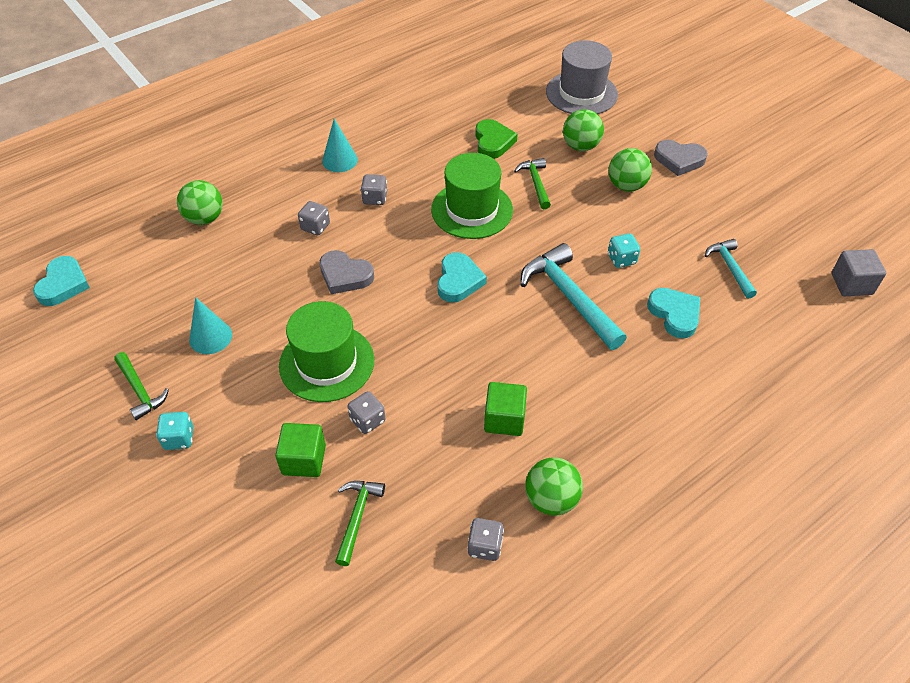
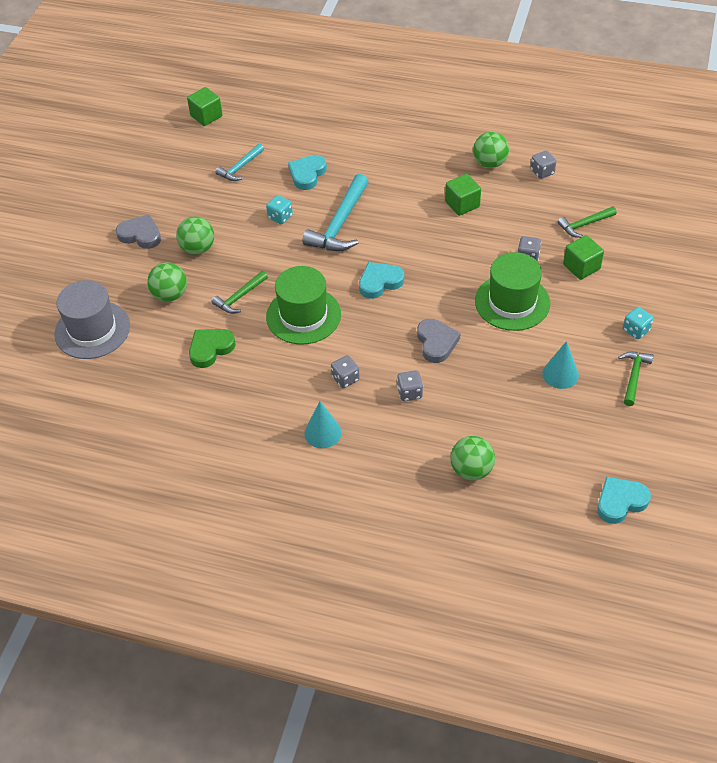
camera: 125 degrees left, 0 degrees up
(679, 160) = (140, 235): grey heart -> grey heart turned 45 degrees counterclockwise
(851, 284) = (206, 116): grey cube -> green cube

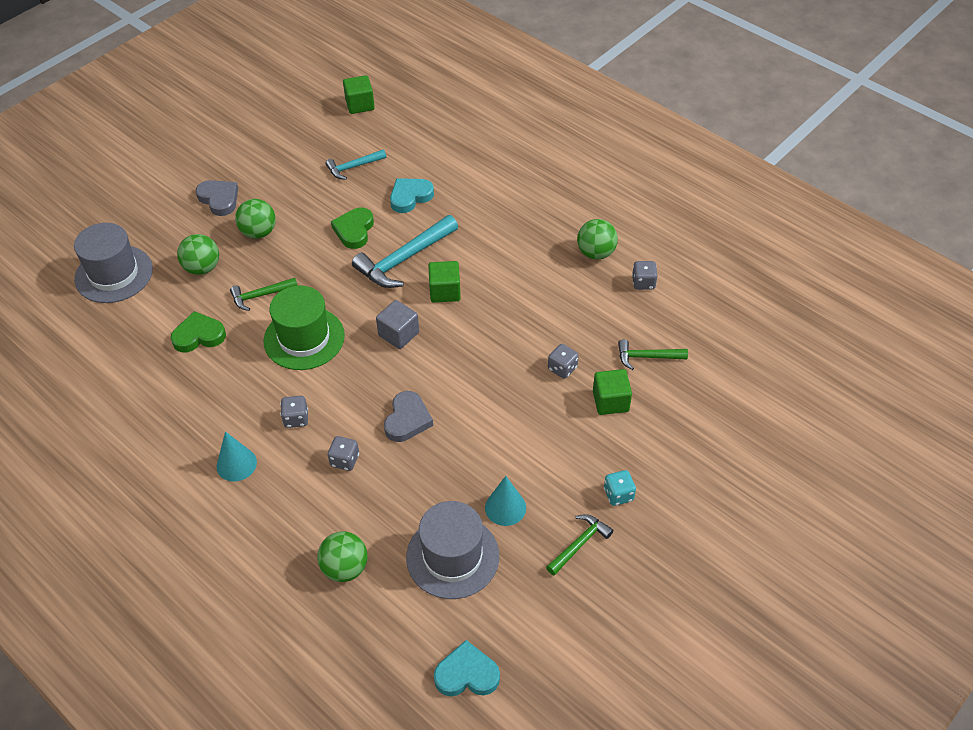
camera: 25 degrees right, 0 degrees up
(280, 217) = (354, 230): turquoise dice -> green heart
(380, 282) = (398, 334): turquoise heart -> grey cube
(462, 204) = (537, 285): green cube -> green cube (445, 291)
(512, 302) = (512, 409): green hat -> none
(547, 426) = (452, 556): none -> grey hat

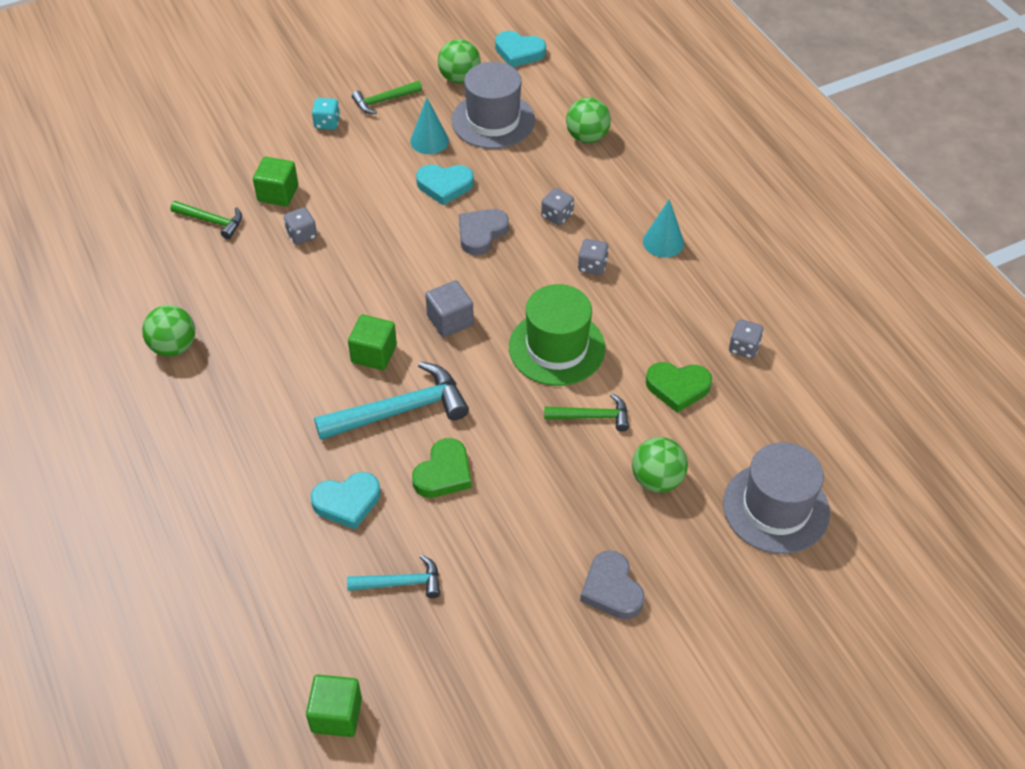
camera: 160 degrees left, 0 degrees up
(258, 232) = (570, 512): green ball -> green ball (459, 78)
(464, 459) = (444, 186): none -> turquoise heart
(643, 283) = (151, 295): grey dice -> grey dice (743, 348)

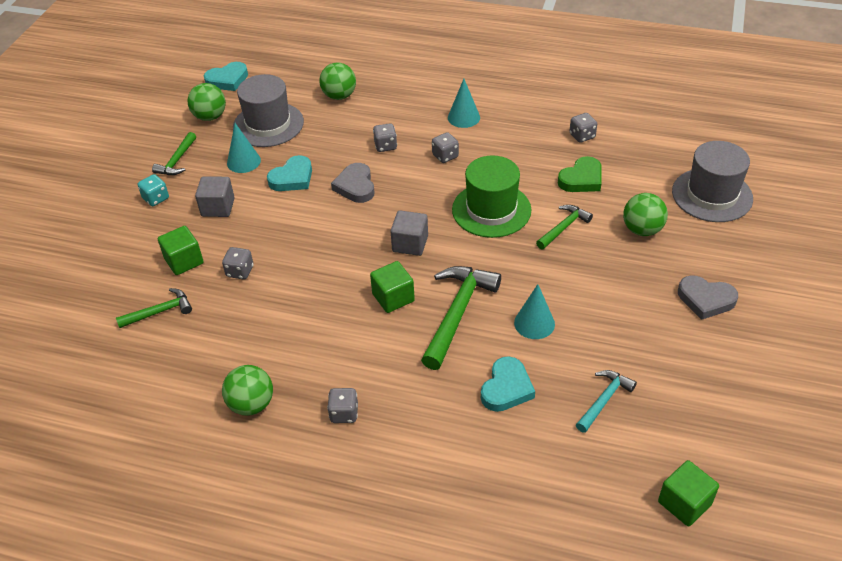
camera: 45 degrees left, 5 degrees down
(218, 411) = (344, 413): none -> grey dice
(358, 167) = (218, 207): none -> grey cube
(400, 410) = (457, 313): turquoise hammer -> green hammer
(444, 473) = (534, 323): green heart -> turquoise cone

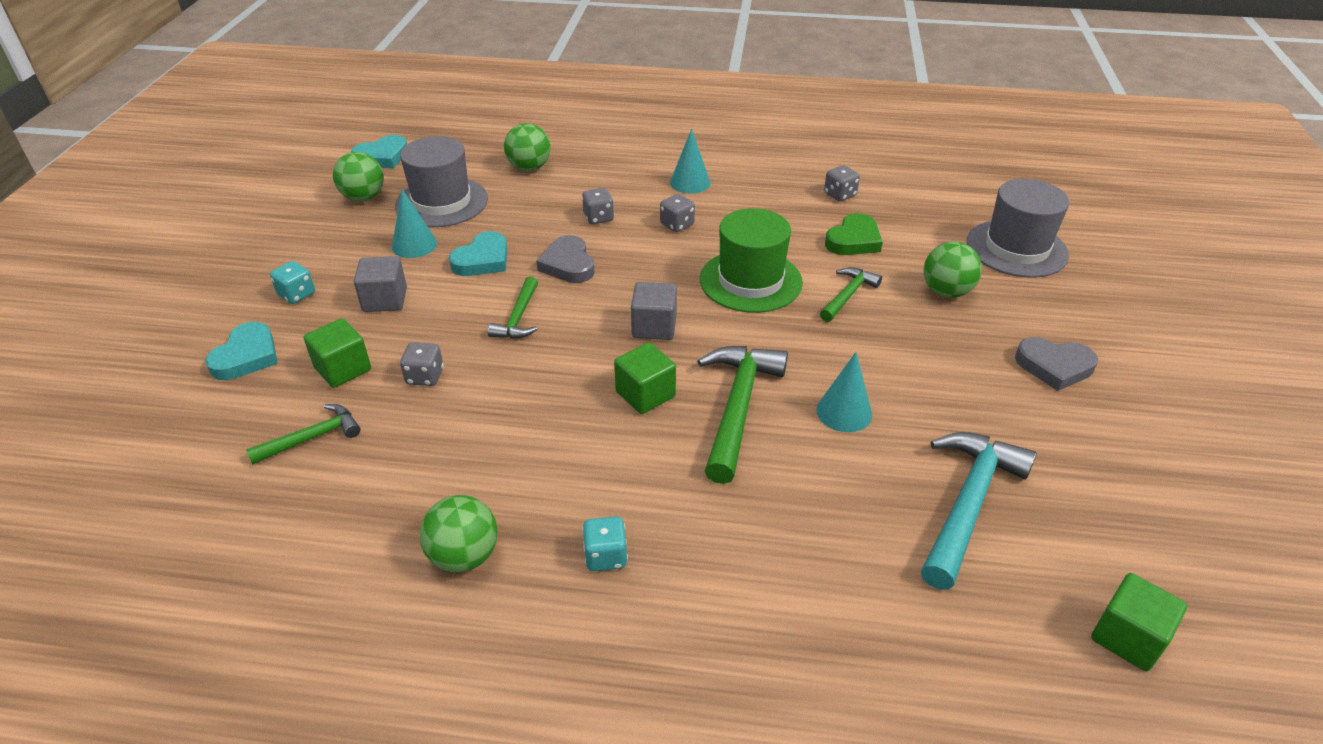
camera: 10 degrees left, 5 degrees down
(177, 160) = (323, 248): green hammer -> green hammer (518, 317)
(344, 413) = (606, 556): grey dice -> turquoise dice
(506, 388) = (830, 500): turquoise heart -> turquoise heart (247, 356)
(604, 400) = (968, 504): turquoise hammer -> turquoise hammer, size x1.77

